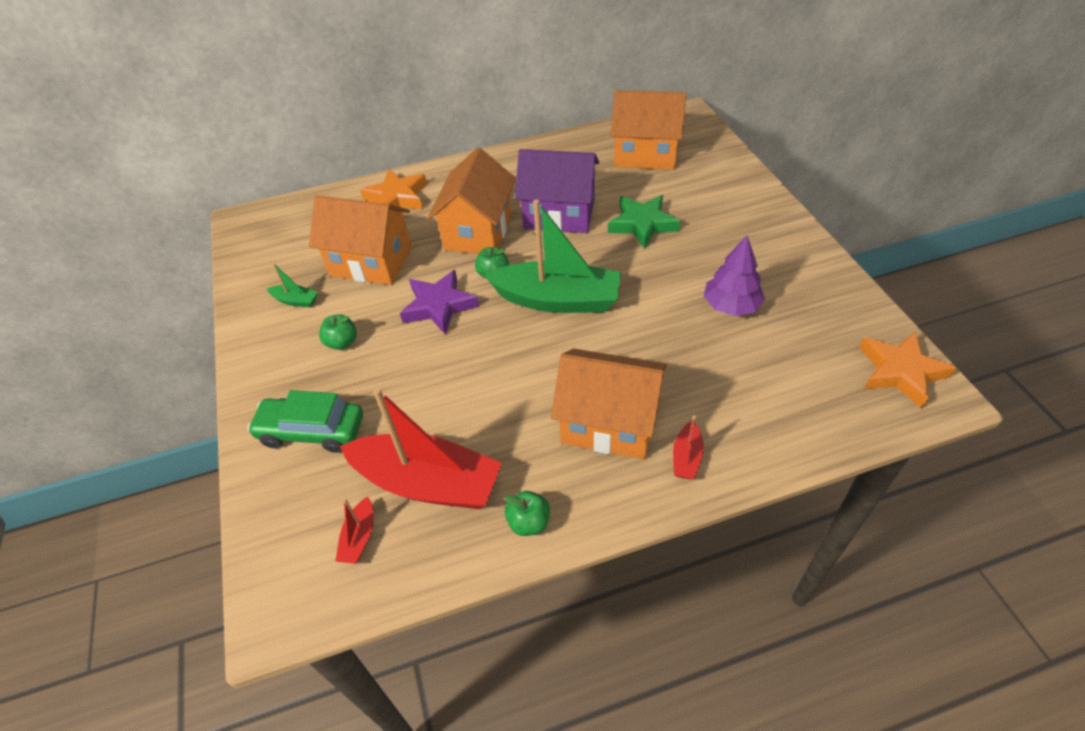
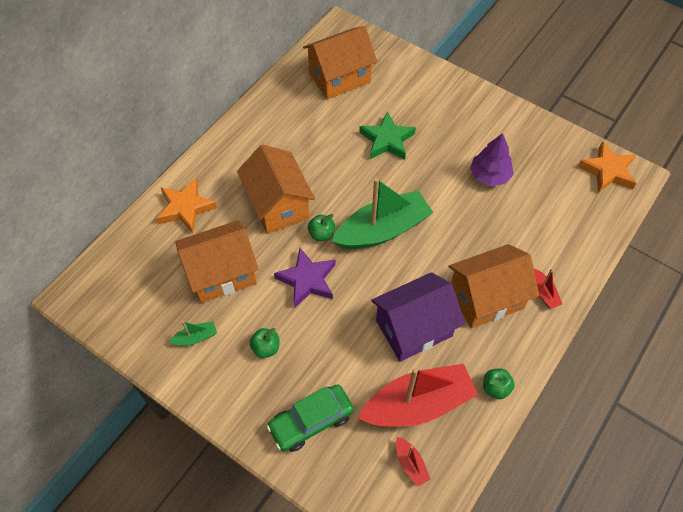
camera: 40 degrees left, 10 degrees up
(559, 214) = (323, 160): purple house -> purple house (414, 328)

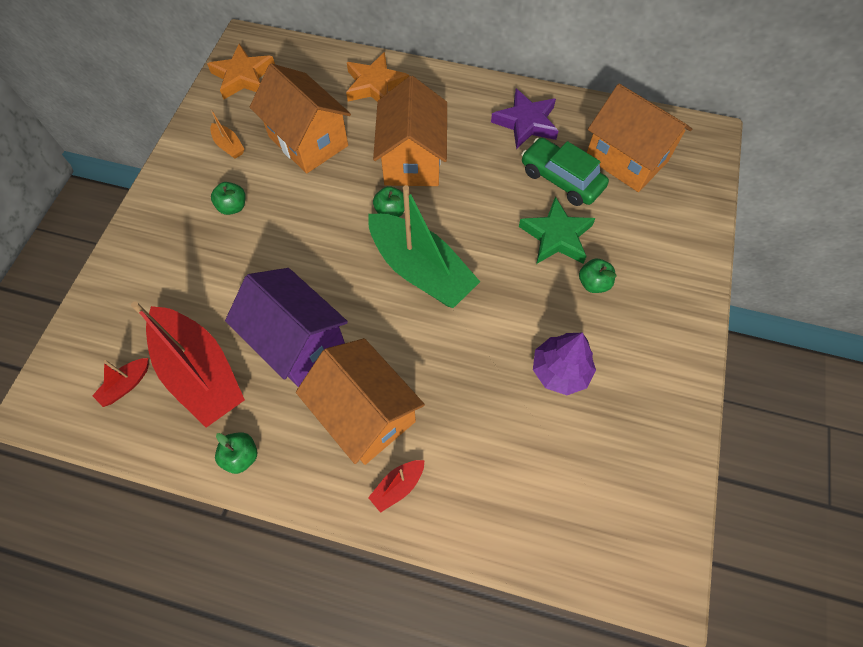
camera: 70 degrees right, 5 degrees up
(196, 337) = (229, 146): green boat -> orange boat
(278, 205) = (412, 160): orange house -> orange house turned 45 degrees counterclockwise
(307, 280) = (326, 217): purple star -> purple star (526, 123)
(311, 421) = (158, 274): green car -> green car (561, 179)
(432, 134) = (593, 283): none -> green apple
(608, 171) = (650, 539): orange star -> orange star (243, 77)

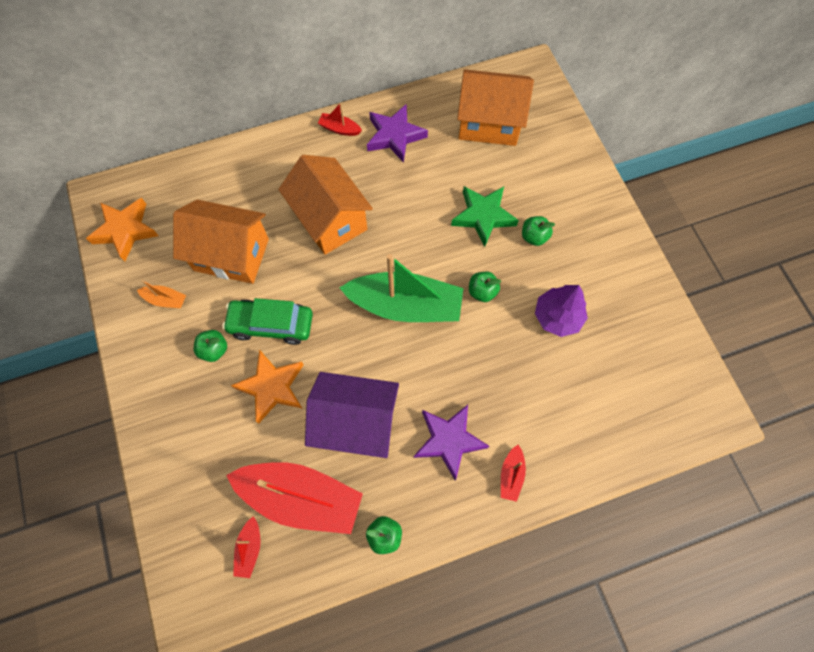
camera: 35 degrees left, 5 degrees up
(365, 413) = (449, 440): orange house -> purple star
(375, 85) = (249, 172): orange star -> orange star (272, 387)
(390, 211) = (346, 273): green apple -> green apple (482, 291)
(480, 91) = (339, 129): none -> red boat
(561, 179) = (454, 168): green car -> green car (271, 325)

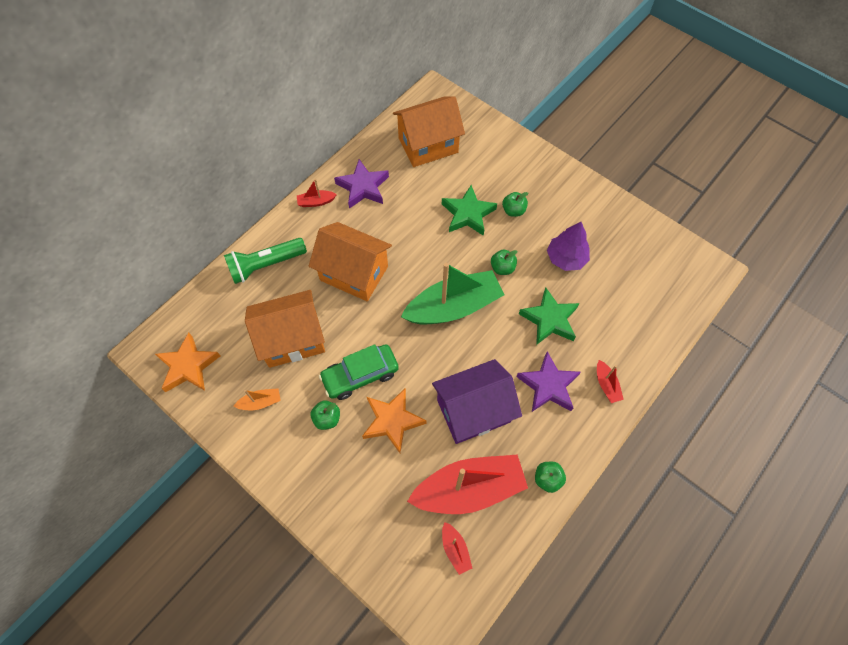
camera: 30 degrees left, 5 degrees down
(253, 169) = (266, 265): none -> green flashlight
(496, 372) = (549, 319): none -> green star

